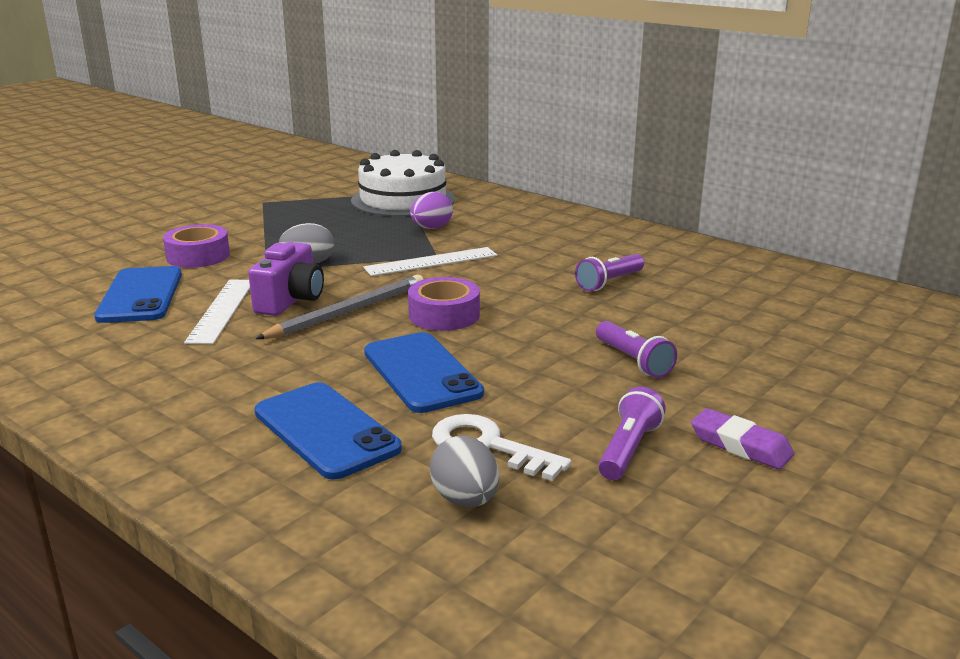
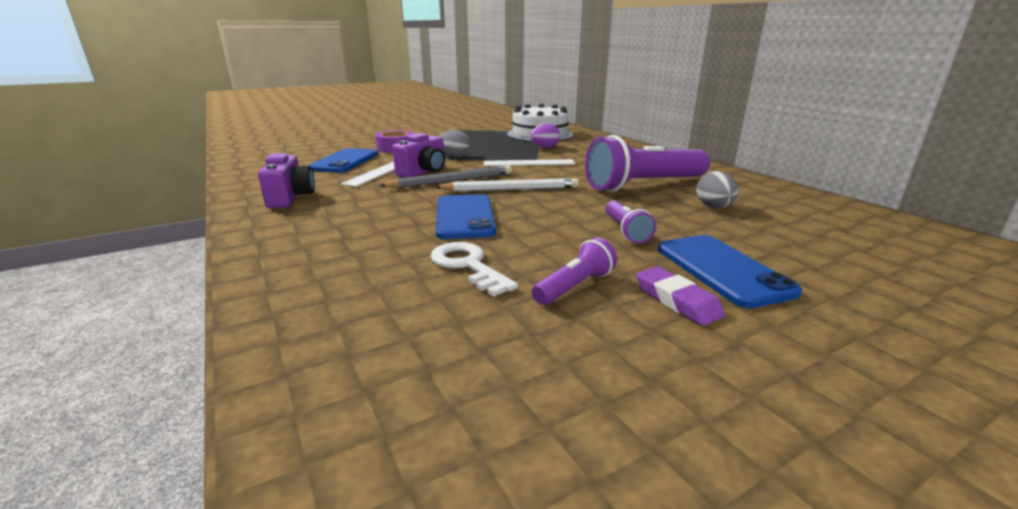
camera: 20 degrees right, 0 degrees up
(130, 381) = (290, 197): none -> purple camera
(326, 430) = (370, 239): blue phone -> blue phone (722, 270)
(444, 315) = (510, 189): purple tape -> white pencil
(465, 499) = (417, 297): grey egg -> grey egg (714, 207)
(609, 282) = (643, 185): purple flashlight -> purple flashlight, size x2.11

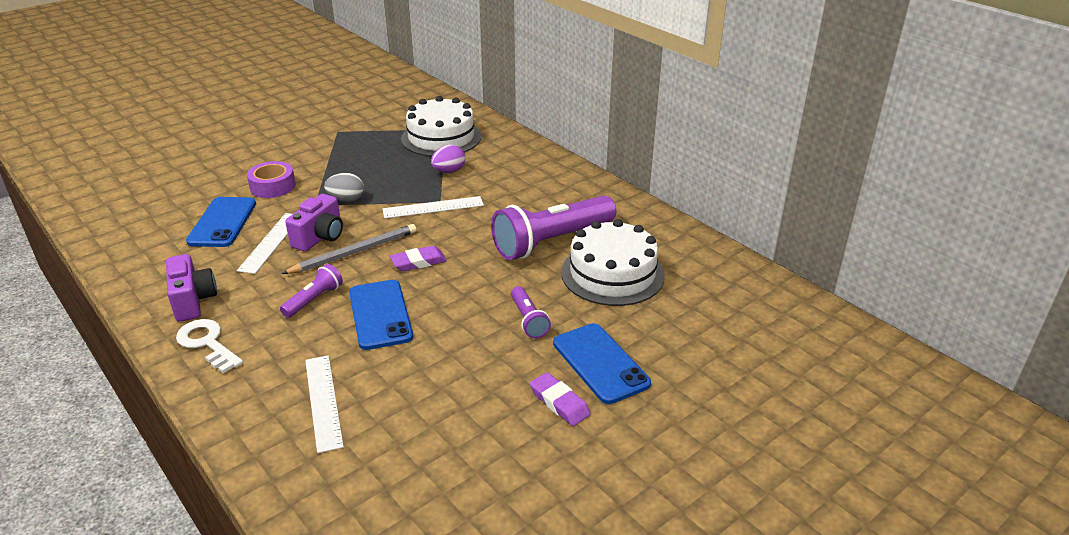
camera: 10 degrees left, 10 degrees up
(379, 274) = (323, 401): none -> white ruler
(467, 266) = (395, 383): white key -> white key (207, 343)
(510, 189) = (418, 262): white pencil -> purple eraser
(575, 286) = (483, 397): purple flashlight -> purple flashlight (314, 300)
(714, 207) = (612, 274): grey egg -> white cake

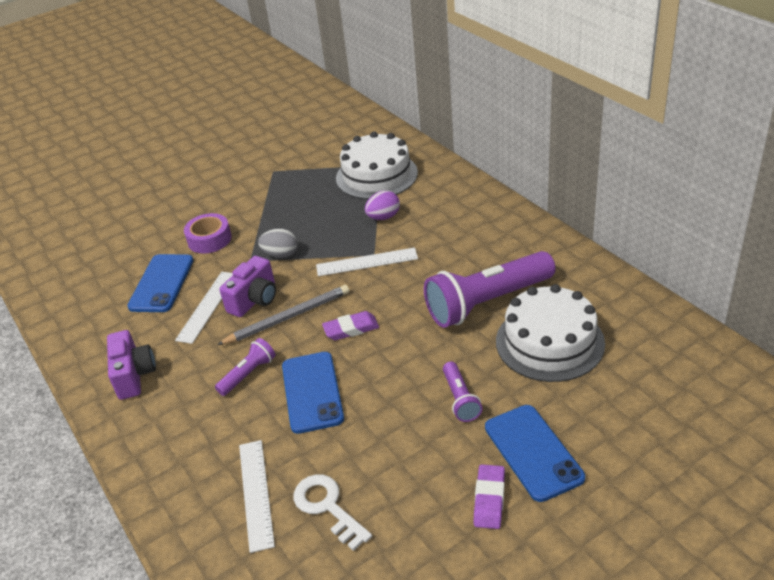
camera: 10 degrees right, 5 degrees up
(207, 343) = (147, 424): white key -> white key (327, 507)
(559, 403) = (489, 499): purple eraser -> purple eraser turned 45 degrees clockwise

